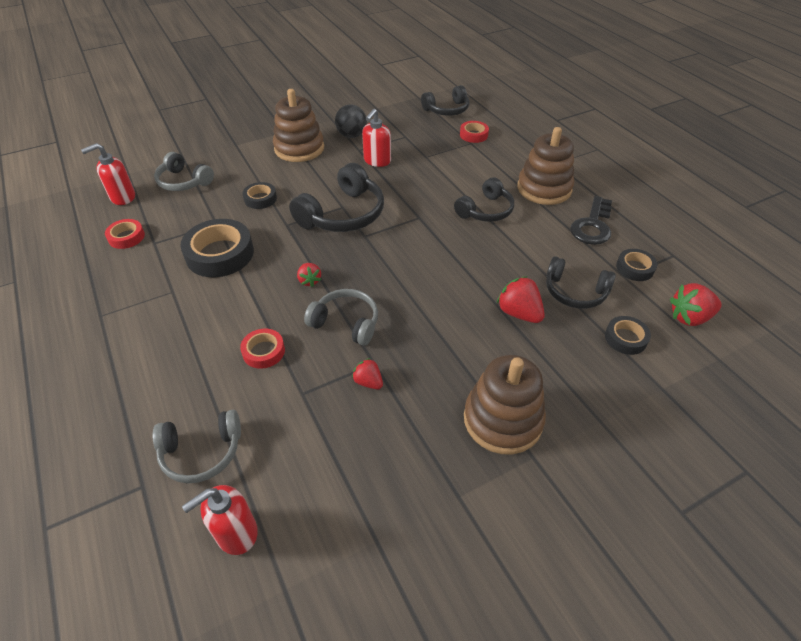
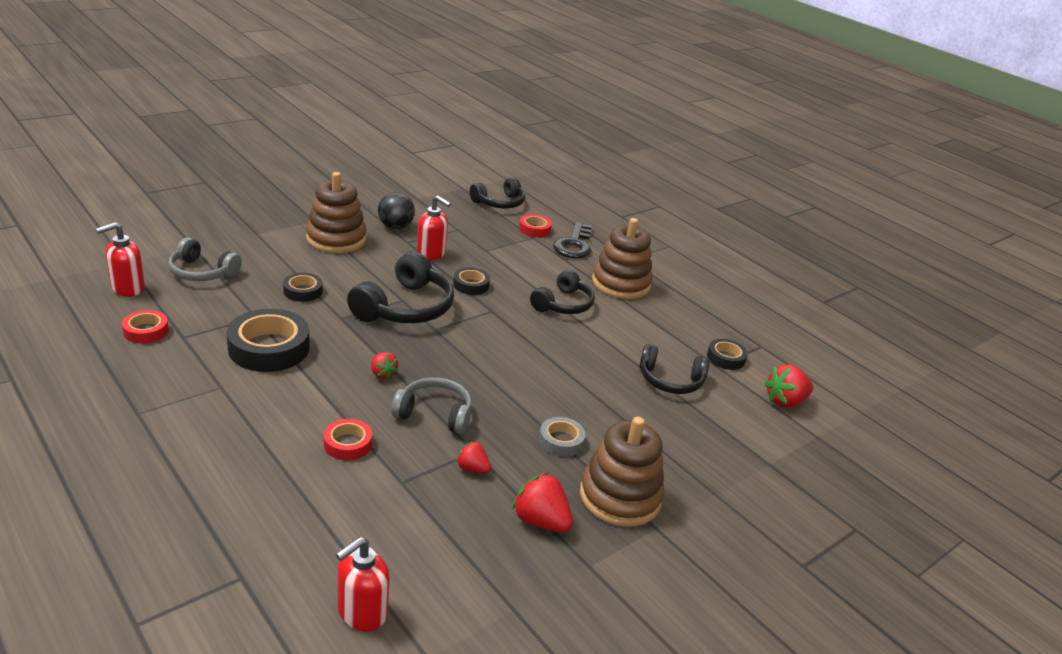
camera: 15 degrees left, 15 degrees down
(201, 452) = (302, 542): grey headphones -> none
(377, 161) = (431, 254): red soap dispenser -> red soap dispenser turned 75 degrees counterclockwise
(457, 355) = (561, 441): none -> grey tape
(519, 313) = (617, 401): red strawberry -> red strawberry (540, 521)
(592, 226) = (677, 319): black key -> black key (574, 245)
(625, 338) = (727, 421): black tape -> black tape (471, 285)

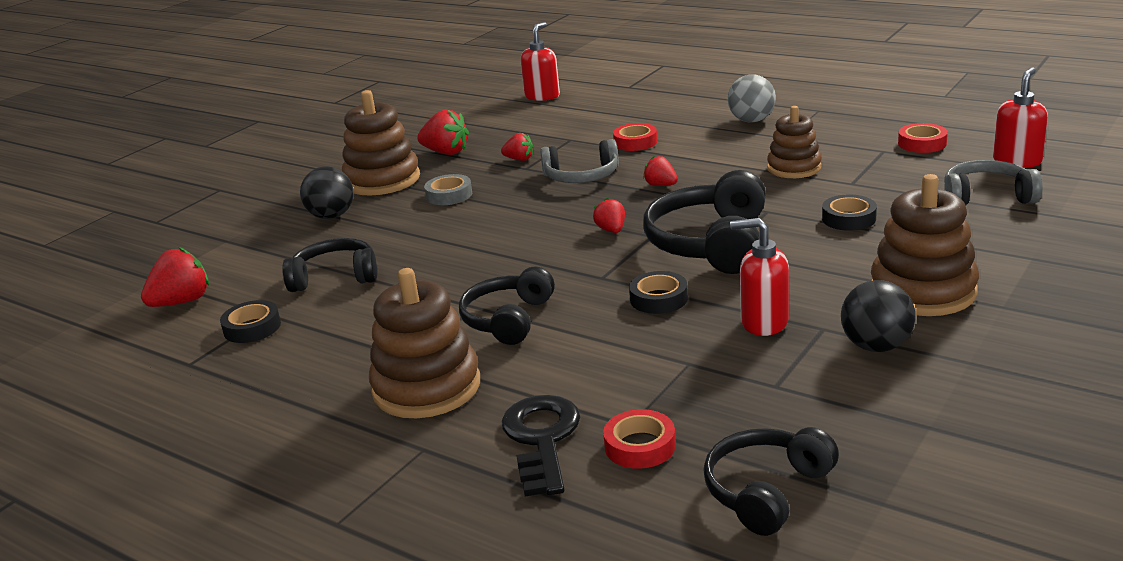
camera: 170 degrees right, 5 degrees down
(213, 426) = (751, 120): none -> grey ball
(269, 348) = (794, 168): black tape -> brown stacking toy
(457, 344) = (611, 230): none -> red strawberry
(673, 457) = (331, 216): none -> black ball

